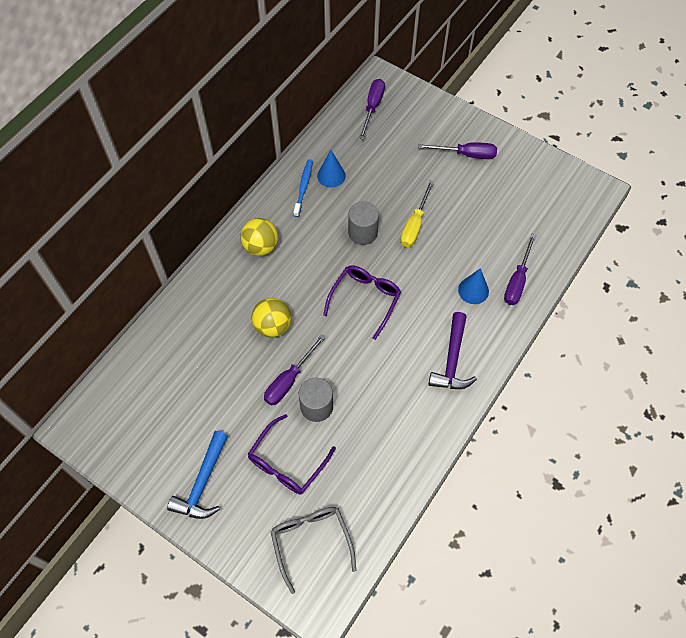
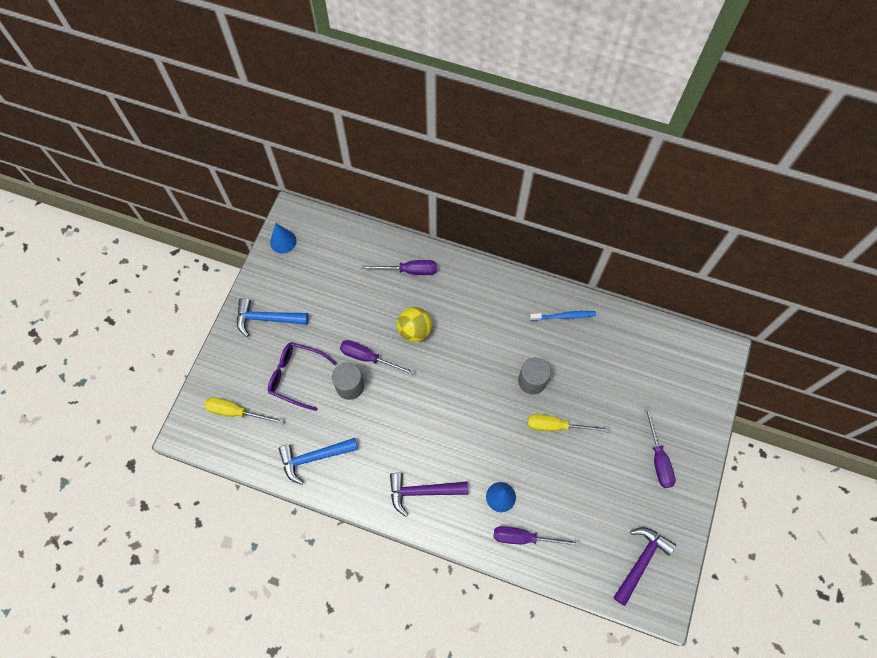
camera: 75 degrees right, 5 degrees up
(261, 246) = (489, 298): yellow ball -> none
(311, 541) = (236, 412): grey glasses -> yellow screwdriver
(331, 175) = (586, 337): blue cone -> blue cone (283, 241)
(365, 299) = (462, 400): purple glasses -> none
(372, 107) = (682, 354): purple screwdriver -> purple screwdriver (409, 270)
(389, 462) = (314, 457): none -> blue hammer
(556, 194) = (641, 561): none -> purple hammer

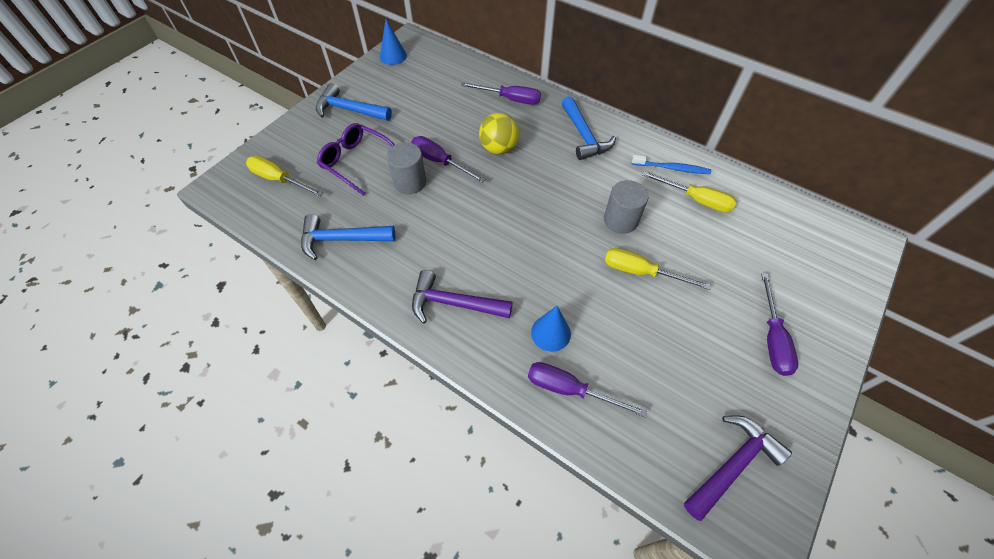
camera: 15 degrees right, 10 degrees down
(484, 298) = (584, 136): none -> blue hammer
(588, 345) = (695, 200): none -> yellow screwdriver

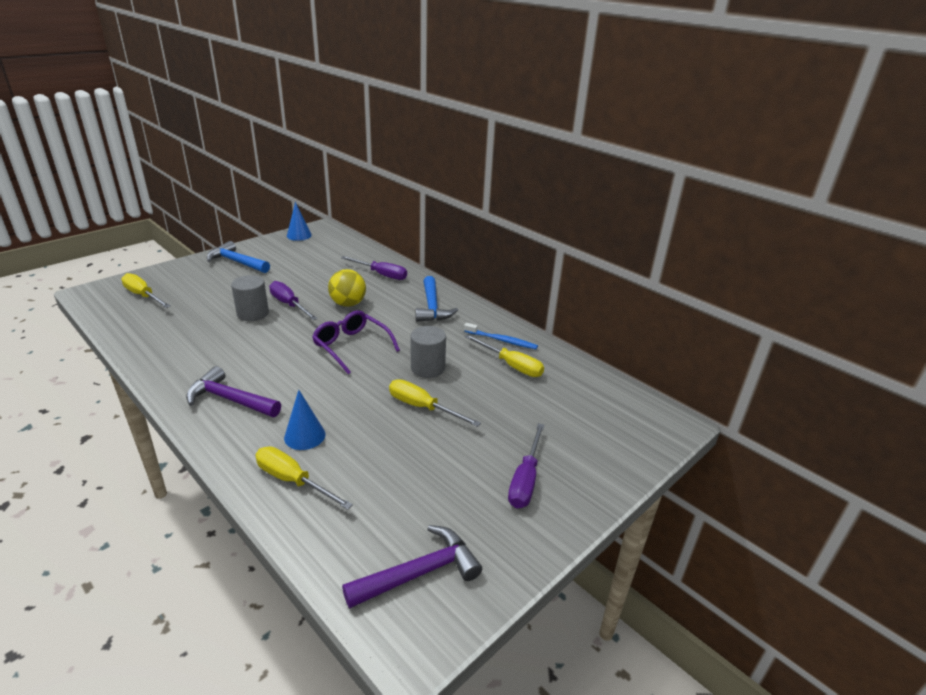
camera: 10 degrees right, 25 degrees down
(341, 239) = (164, 341): blue hammer -> none
(356, 162) = (217, 294): purple glasses -> purple glasses (351, 346)
(569, 389) = (293, 481): purple screwdriver -> yellow screwdriver

